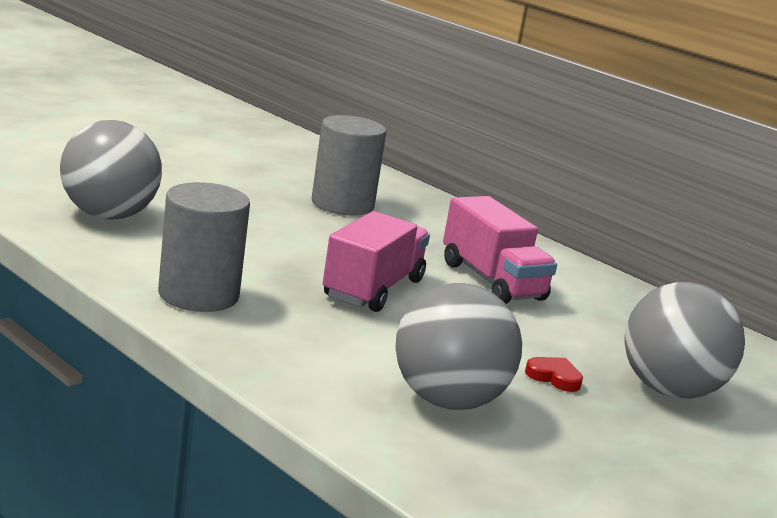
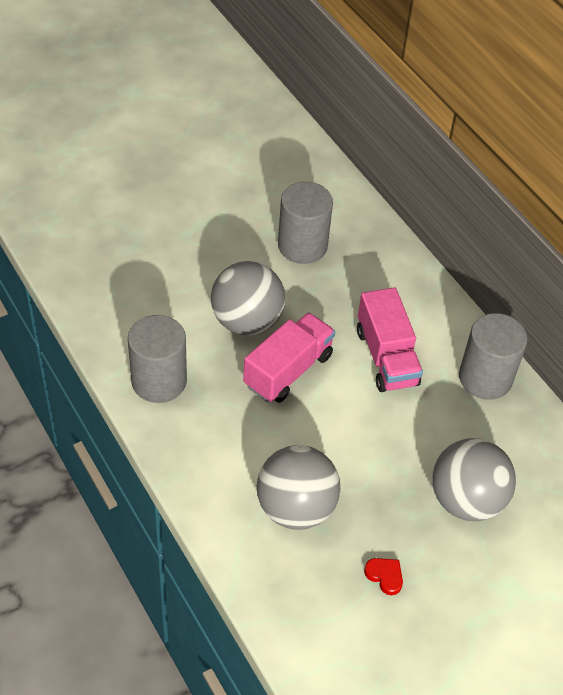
camera: 15 degrees right, 30 degrees up
(108, 215) = (116, 275): grey ball -> grey ball (247, 321)
(554, 377) = (384, 483): red heart -> red heart (385, 576)
(620, 297) = (485, 378): none -> grey cylinder

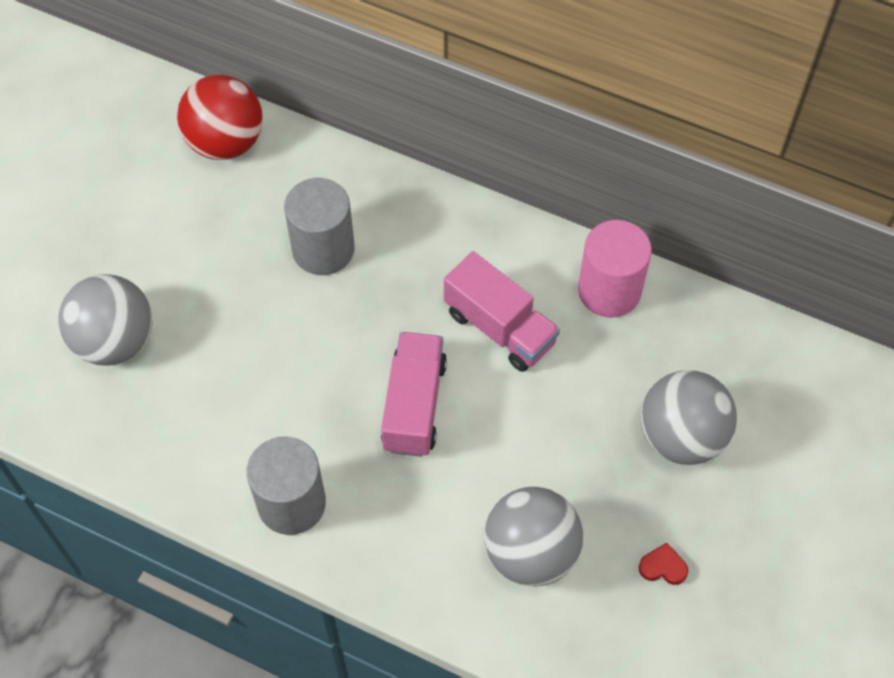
camera: 30 degrees left, 10 degrees up
(247, 321) = (331, 375): grey ball -> grey ball (115, 341)
(288, 153) = (225, 142): none -> red ball
(485, 378) = (609, 290): grey cylinder -> pink cylinder

